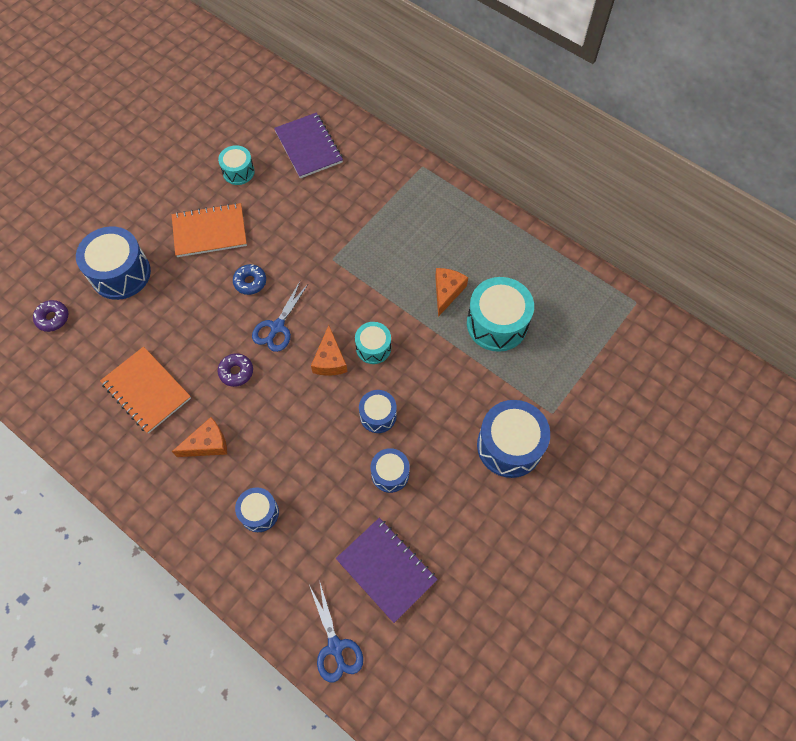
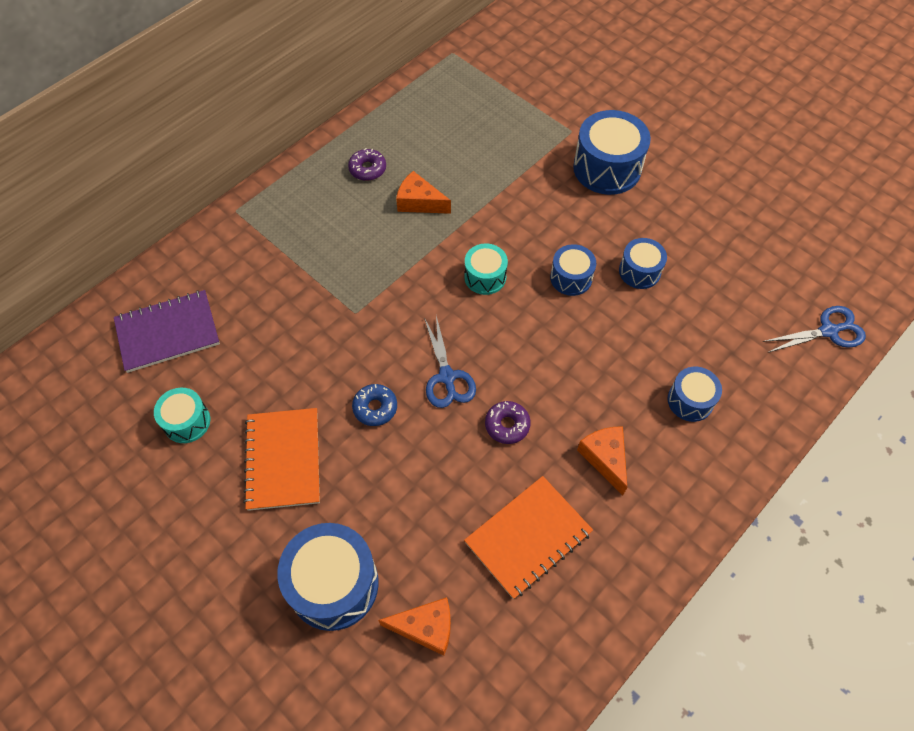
camera: 85 degrees left, 5 degrees down
(53, 318) = (398, 686): purple donut -> purple donut (367, 169)
(277, 327) = (447, 377): blue scissors -> blue scissors turned 45 degrees clockwise
(330, 360) = (497, 321): orange cheese -> orange cheese (425, 628)
(386, 569) = (744, 281): purple notebook -> none
(497, 324) = (465, 163): turquoise drum -> none

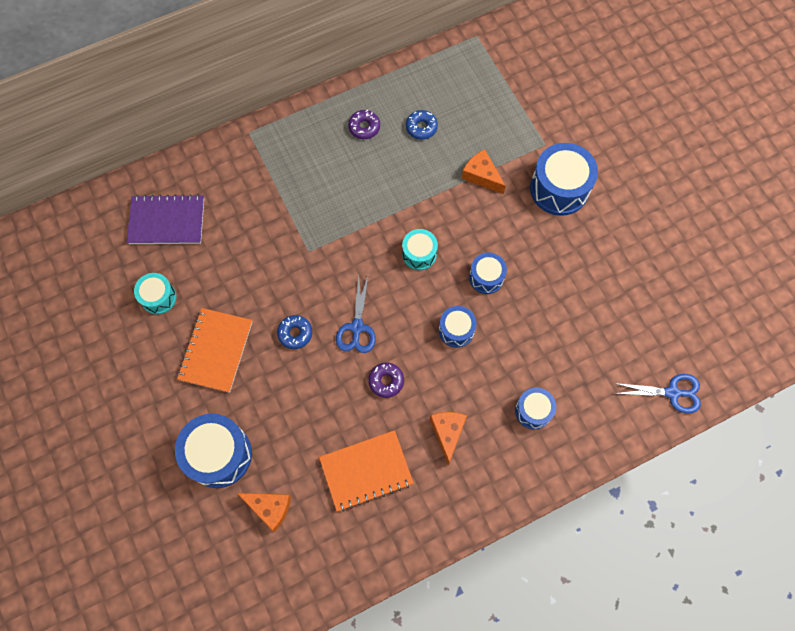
camera: 20 degrees right, 10 degrees up
(419, 202) = (393, 171): orange cheese -> orange cheese (481, 175)
(431, 152) = (421, 127): none -> blue donut
(639, 271) = (543, 290): blue drum -> blue drum (456, 330)

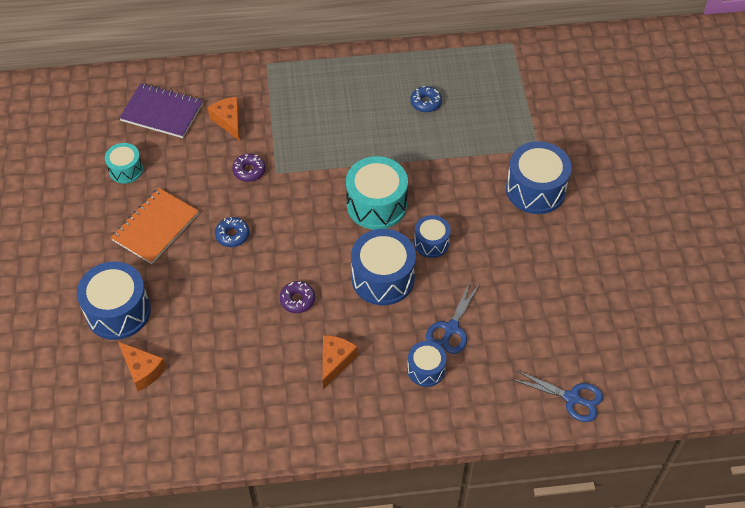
camera: 20 degrees right, 15 degrees down
(357, 327) = (291, 247): blue scissors -> blue scissors (451, 328)
(364, 127) = (372, 88): purple donut -> purple donut (249, 171)
(366, 471) = (244, 369): orange notebook -> none
(419, 254) = (376, 205): turquoise drum -> turquoise drum, size x1.75
(456, 330) = (383, 278): blue drum -> blue drum, size x1.75
(481, 175) = (465, 157): orange cheese -> orange cheese (228, 121)

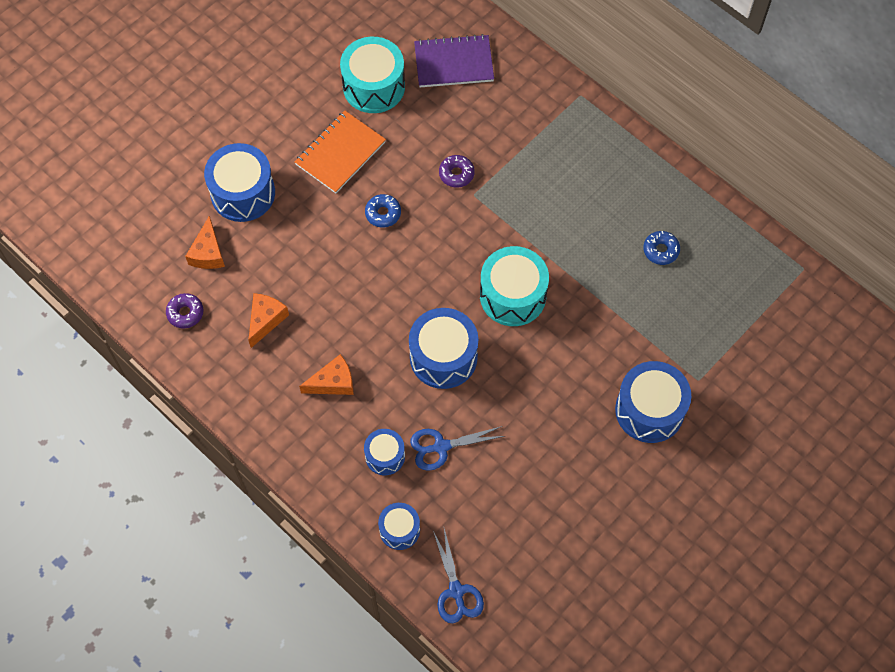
camera: 50 degrees right, 10 degrees up
(126, 170) = (374, 86): turquoise drum -> turquoise drum, size x1.75
(155, 227) = (340, 153): orange notebook -> orange notebook turned 45 degrees counterclockwise
(162, 112) = (453, 63): purple notebook -> purple notebook turned 75 degrees counterclockwise
(228, 121) = (492, 117): orange cheese -> orange cheese (266, 320)
(297, 300) = (365, 310): purple donut -> purple donut (185, 313)
(431, 243) = (513, 368): blue drum -> blue drum (399, 530)

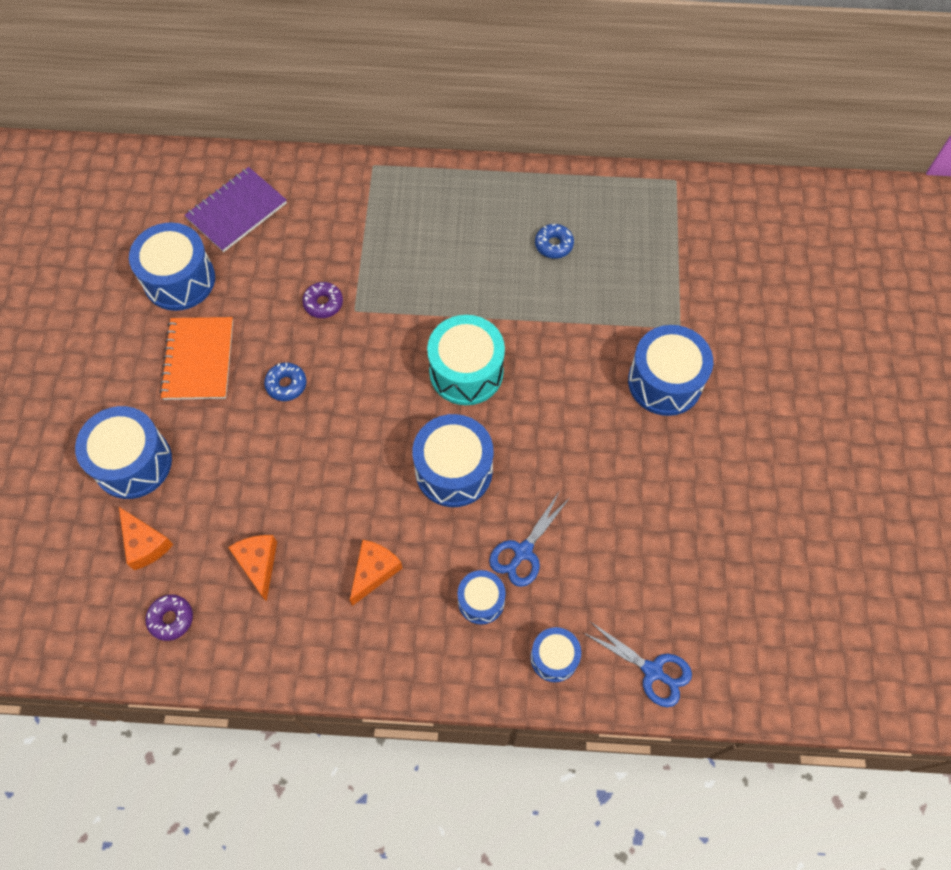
camera: 40 degrees left, 0 degrees up
(374, 86) = (179, 280): turquoise drum -> blue drum

